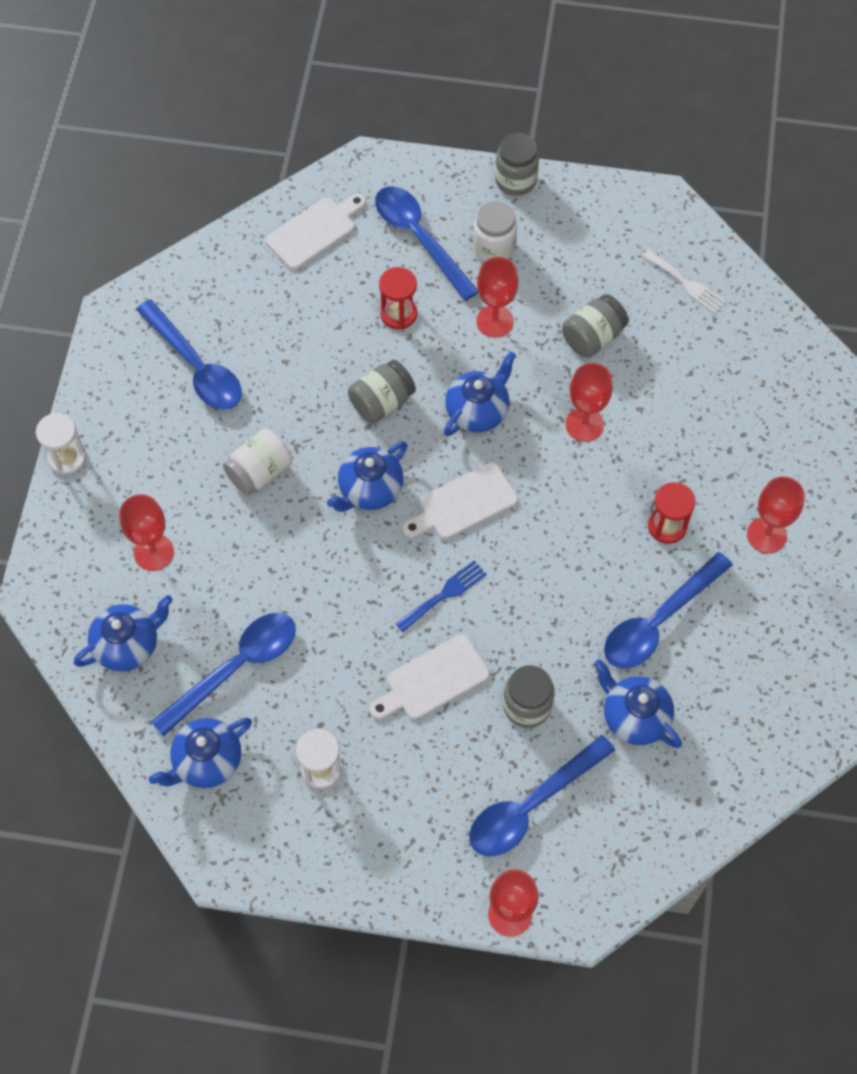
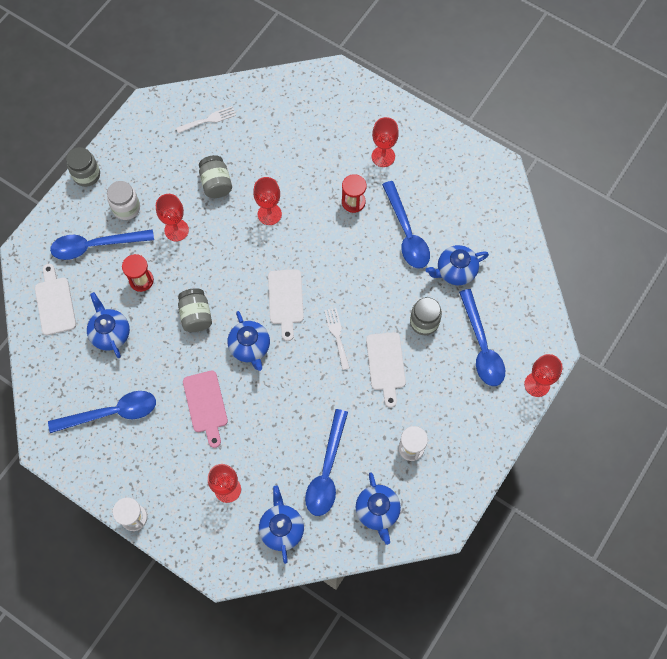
camera: 65 degrees left, 5 degrees up
(236, 668) = (327, 471): blue spoon -> blue spoon turned 150 degrees counterclockwise
(260, 472) = (206, 405): white jar -> pink cutting board
(444, 594) = (337, 335): blue fork -> white fork
(478, 411) = (230, 266): blue teapot -> blue teapot (110, 333)

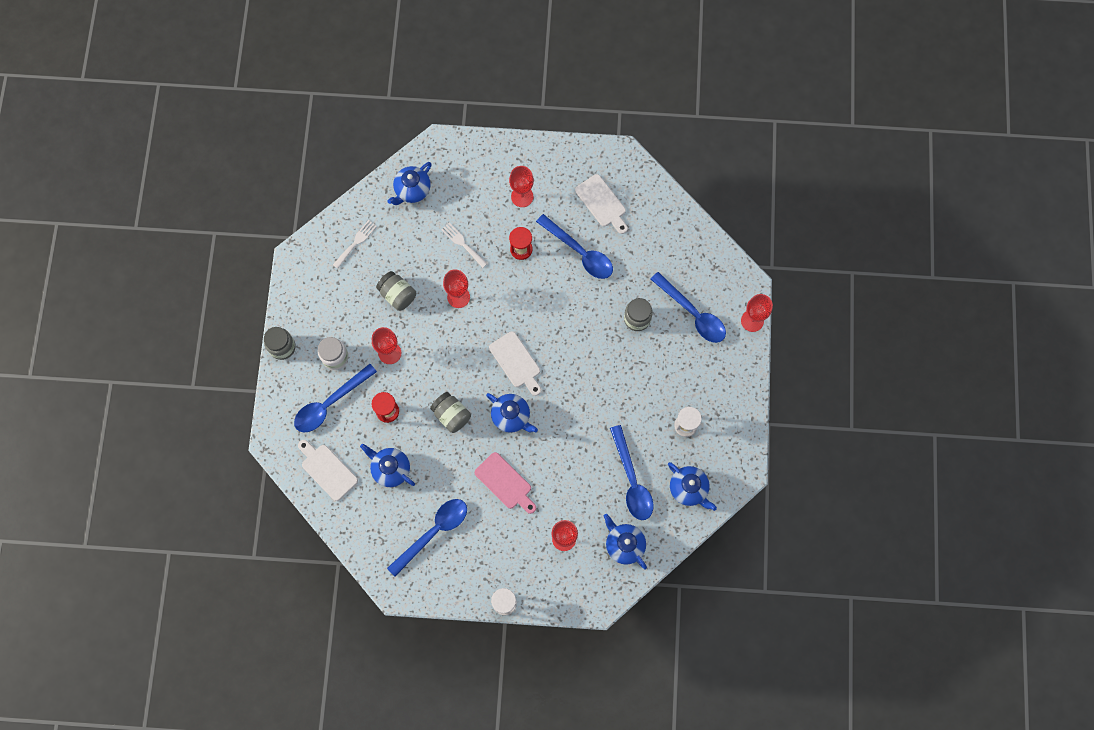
camera: 30 degrees left, 5 degrees up
(337, 335) = (575, 368): white fork -> white fork (462, 243)
(386, 365) = (627, 370): white cutting board -> white cutting board (602, 203)
(455, 271) = (637, 263): blue teapot -> blue teapot (412, 190)

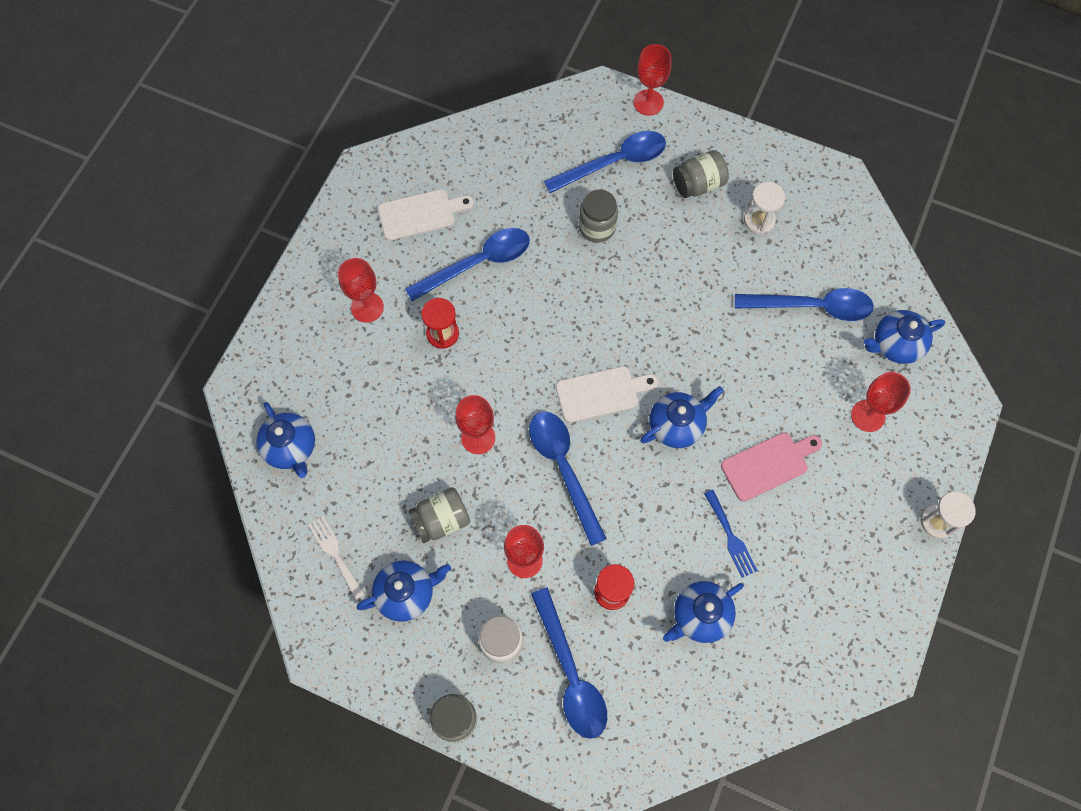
camera: 70 degrees left, 5 degrees down
(327, 470) = (672, 711): white cutting board -> none
(433, 532) = (811, 585): blue spoon -> blue spoon (563, 469)
(448, 473) = (731, 537): none -> blue fork
(451, 415) = (648, 504): grey jar -> grey jar (698, 184)
(462, 243) = (401, 406): white fork -> none
(689, 489) = (843, 245): blue teapot -> blue teapot (406, 593)

